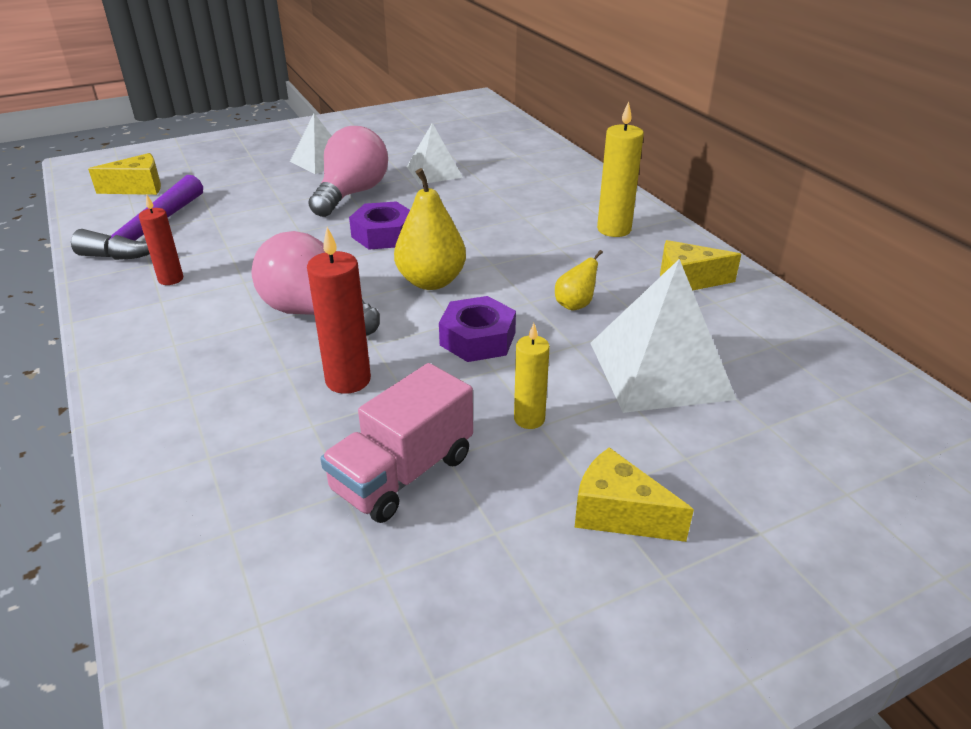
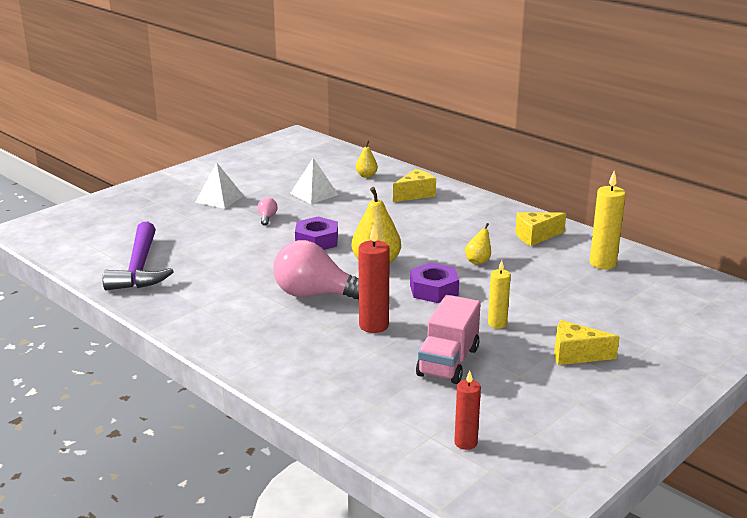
camera: 20 degrees left, 10 degrees down
(138, 188) = (93, 239): yellow cheese -> yellow cheese (415, 194)
(171, 279) = (192, 293): red candle -> red candle (465, 443)
(352, 194) = (267, 218): pink light bulb -> pink light bulb, size x0.41
(517, 158) = (366, 175): none -> yellow pear
(614, 229) = (469, 213): yellow candle -> yellow candle (602, 263)
(659, 370) = (552, 286): white pyramid -> none

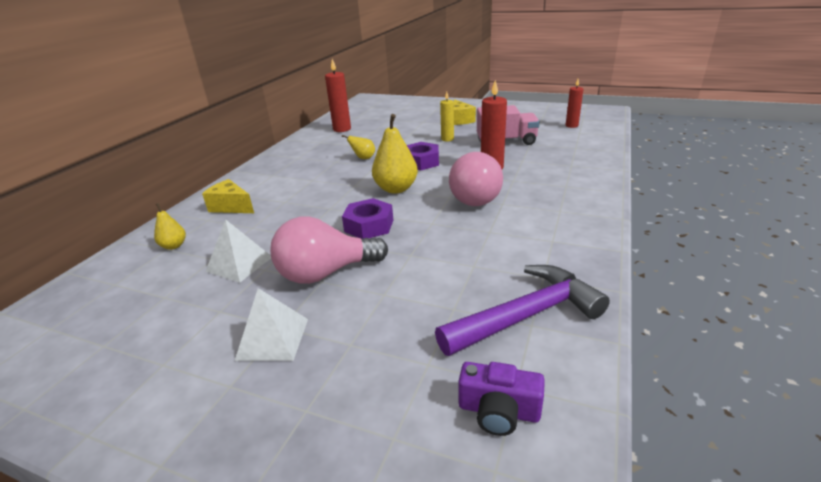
camera: 110 degrees left, 5 degrees up
(93, 242) = (498, 411): none -> purple camera
(267, 218) = (325, 273): pink light bulb -> pink light bulb, size x2.45
(535, 236) = (309, 150): yellow cheese -> none
(602, 263) = (342, 129): yellow candle -> red candle

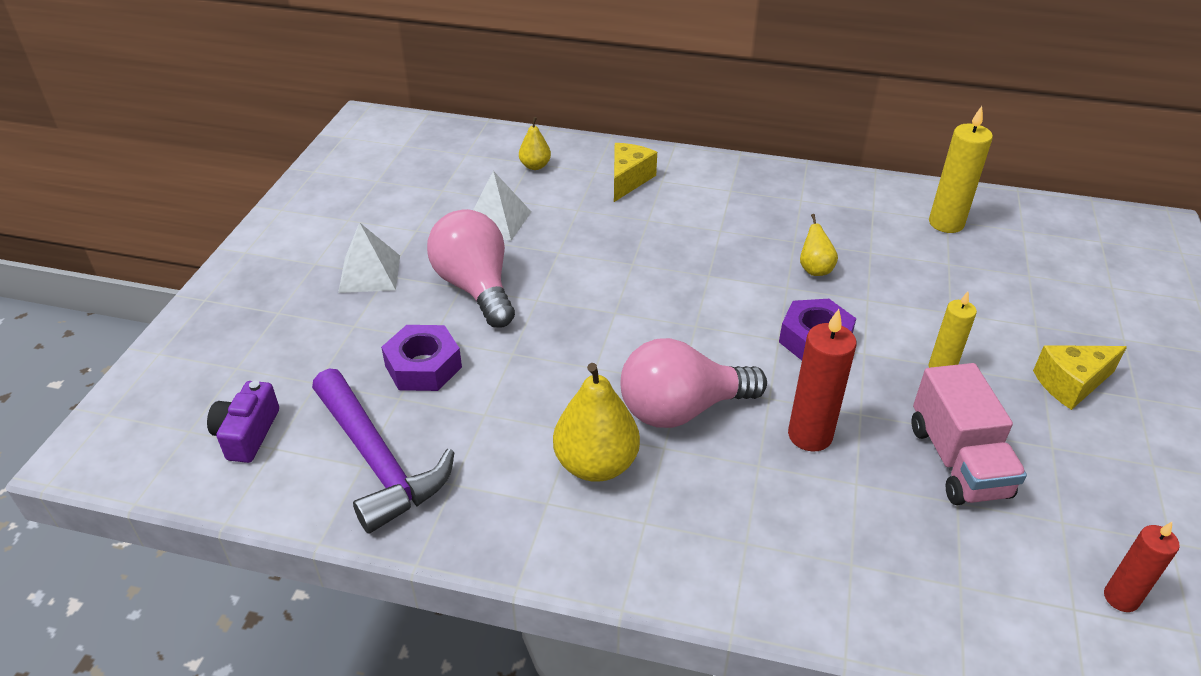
camera: 80 degrees right, 10 degrees up
(342, 129) = (946, 223): red candle -> yellow candle
(369, 225) = (585, 307): purple nut -> purple nut (423, 366)
(396, 189) = (701, 320): yellow pear -> yellow pear (596, 464)

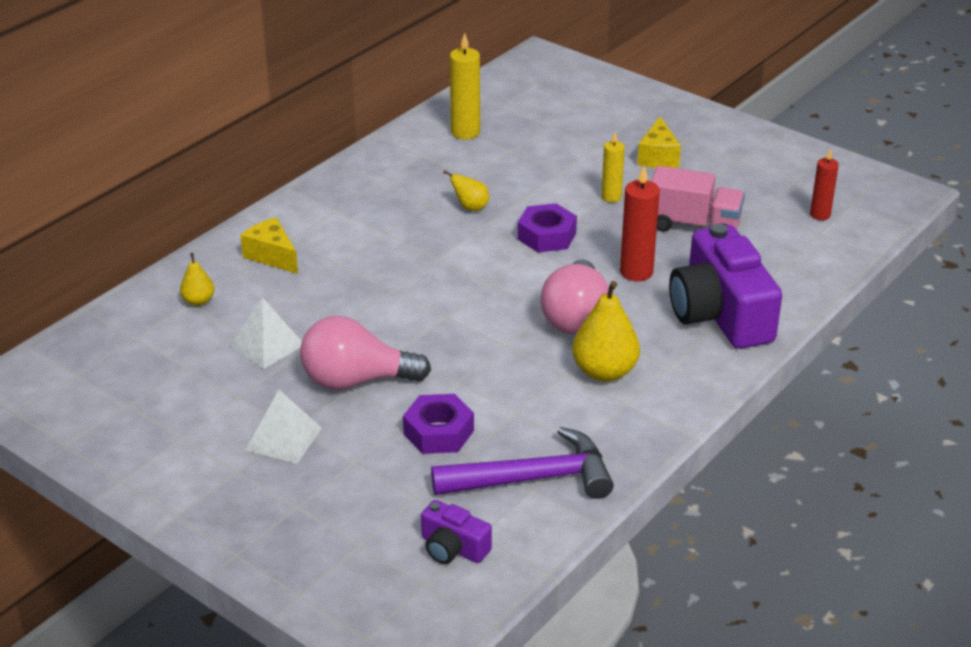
camera: 65 degrees left, 5 degrees down
(788, 544) = (720, 314): none -> purple camera

